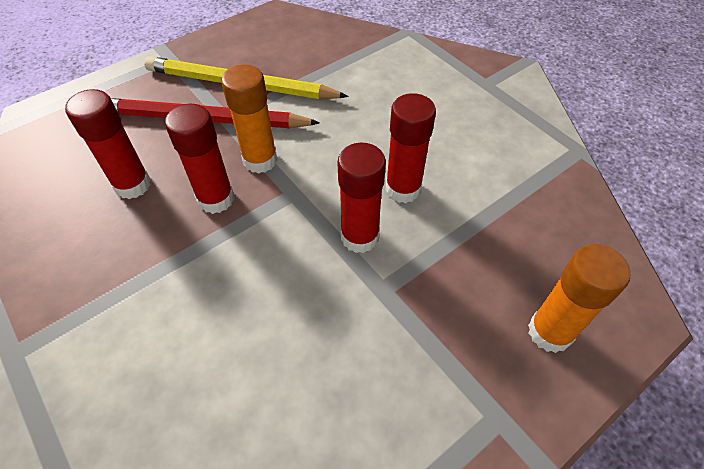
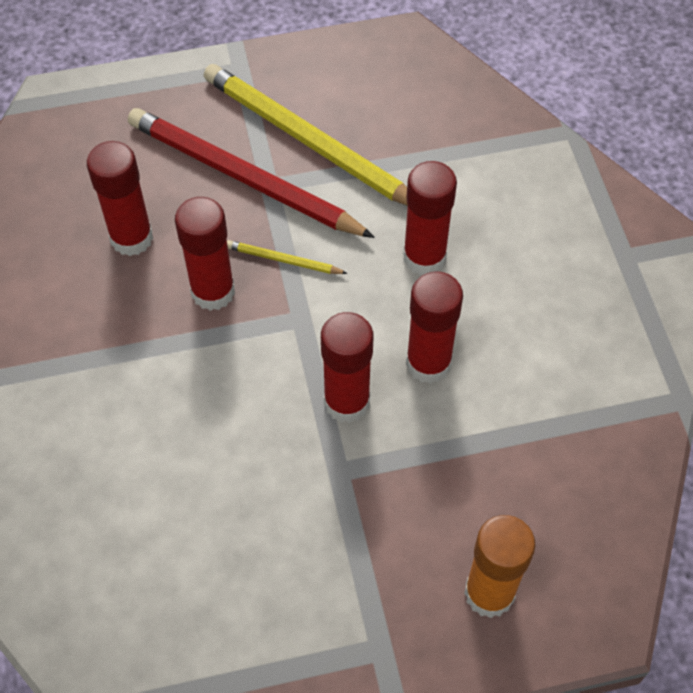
camera: 25 degrees right, 5 degrees up
(260, 160) = (283, 260): orange glue stick -> yellow pencil
(360, 126) = (424, 257): none -> red glue stick

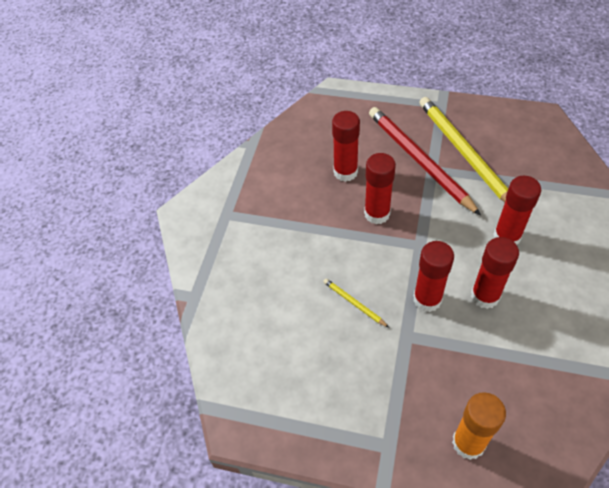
camera: 30 degrees right, 5 degrees down
(283, 260) = (423, 210): yellow pencil -> yellow pencil (354, 303)

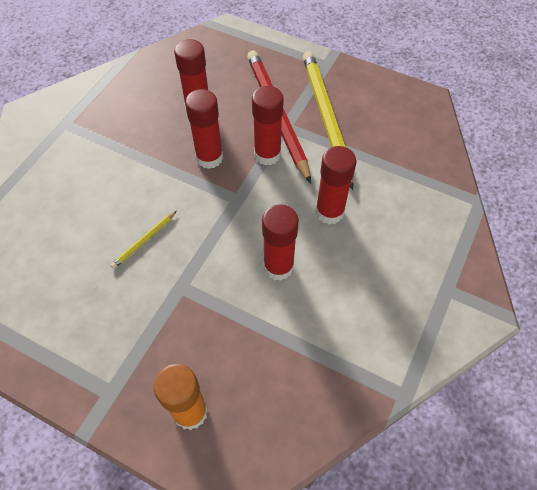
camera: 10 degrees right, 5 degrees up
(354, 303) = (144, 241): yellow pencil -> yellow pencil turned 105 degrees counterclockwise
(427, 299) = (218, 255): red glue stick -> red glue stick (267, 155)

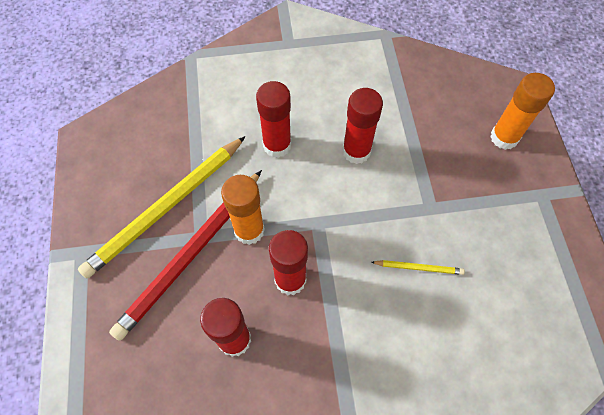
camera: 125 degrees left, 5 degrees up
(267, 155) = (249, 230): red glue stick -> orange glue stick

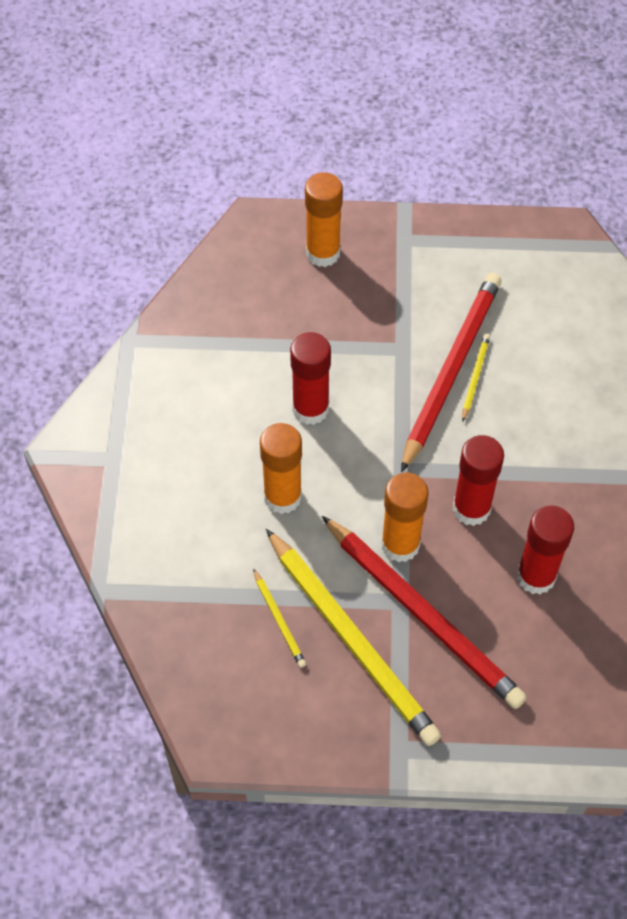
camera: 80 degrees left, 5 degrees down
(177, 159) = (279, 620): none -> yellow pencil
(277, 145) = (282, 497): red glue stick -> orange glue stick
(420, 247) = (451, 370): none -> red pencil

